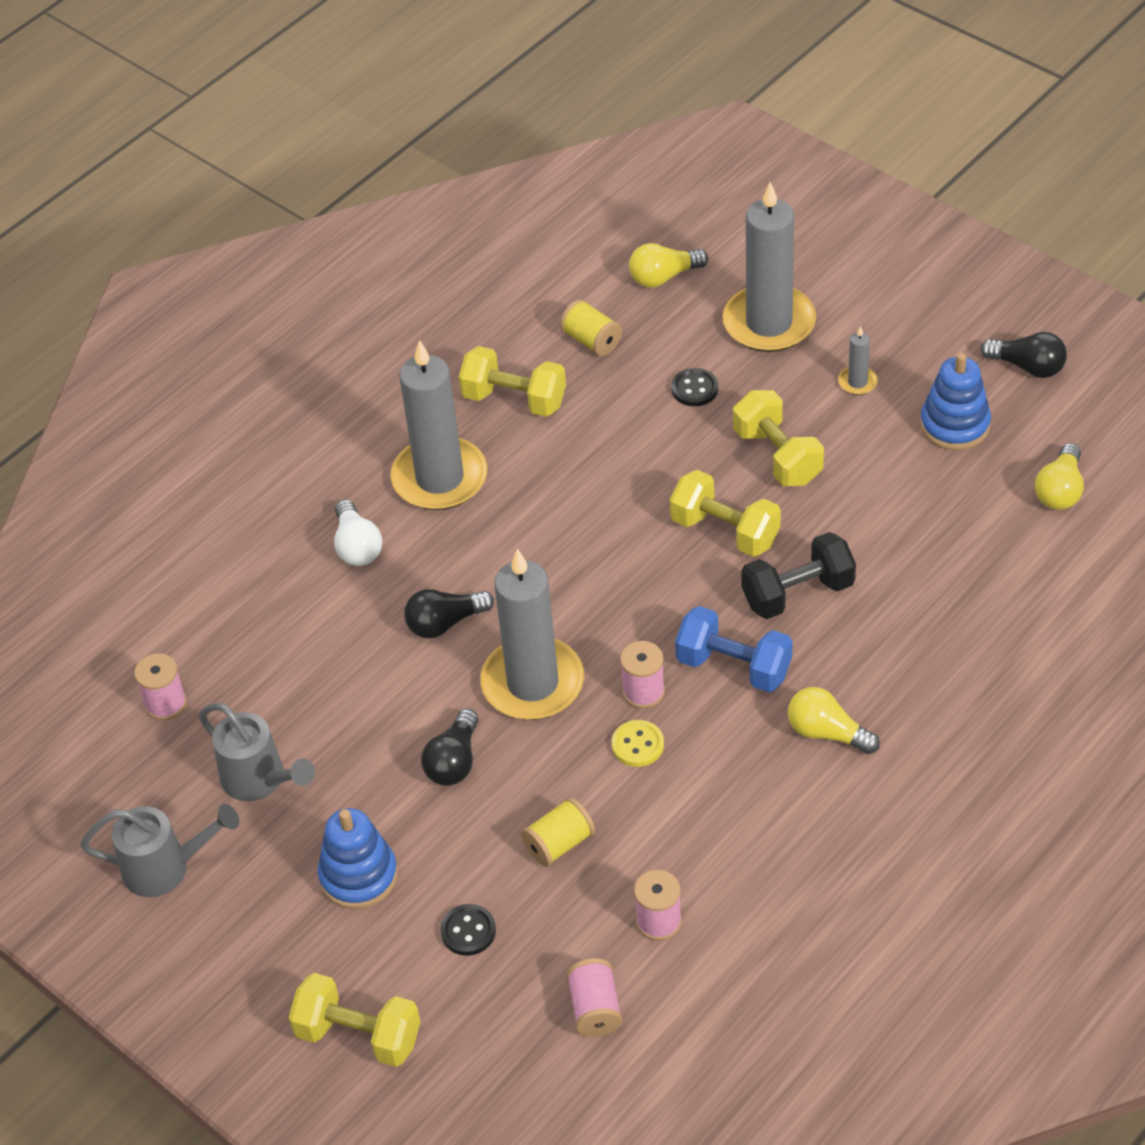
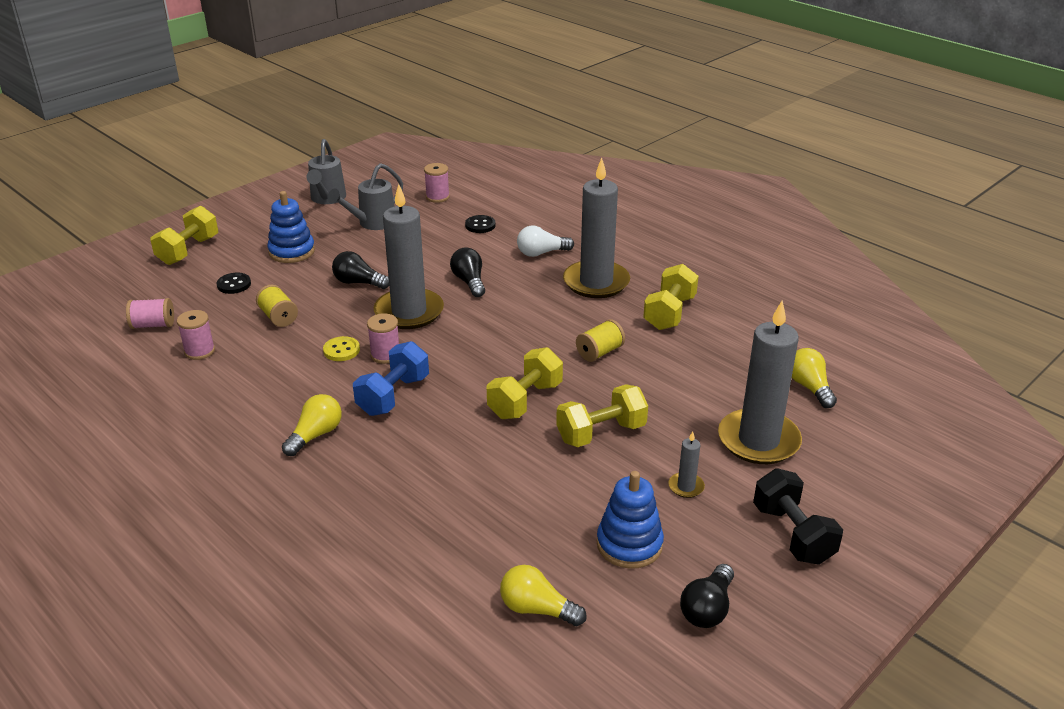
camera: 90 degrees right, 15 degrees down
(592, 341) = (732, 349): yellow spool -> yellow spool (599, 352)
(694, 389) = (679, 395): black button -> black button (480, 225)
(798, 593) = (454, 432): black dumbbell -> black dumbbell (792, 534)

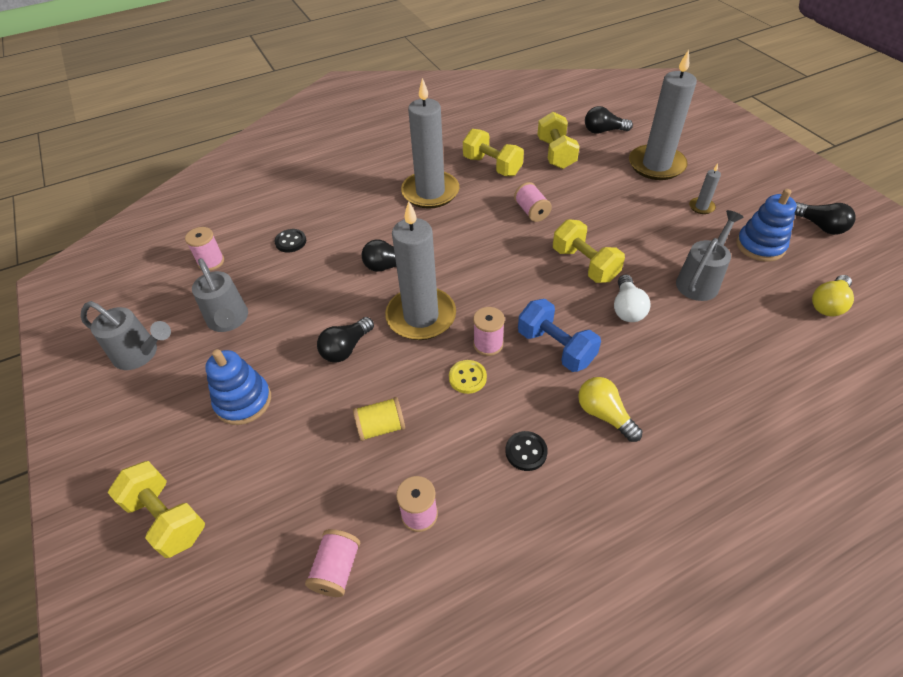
camera: 70 degrees left, 15 degrees up
(234, 284) = (286, 468): black button -> black button (526, 452)
(534, 491) = (700, 281): none -> grey watering can
(541, 253) = (365, 213): white light bulb -> white light bulb (627, 308)
(599, 352) = (531, 211): yellow spool -> pink spool
(601, 433) = (635, 233): yellow dumbbell -> yellow dumbbell (556, 154)
(792, 534) = (750, 176): black dumbbell -> none
(809, 387) = (603, 131): yellow light bulb -> black light bulb

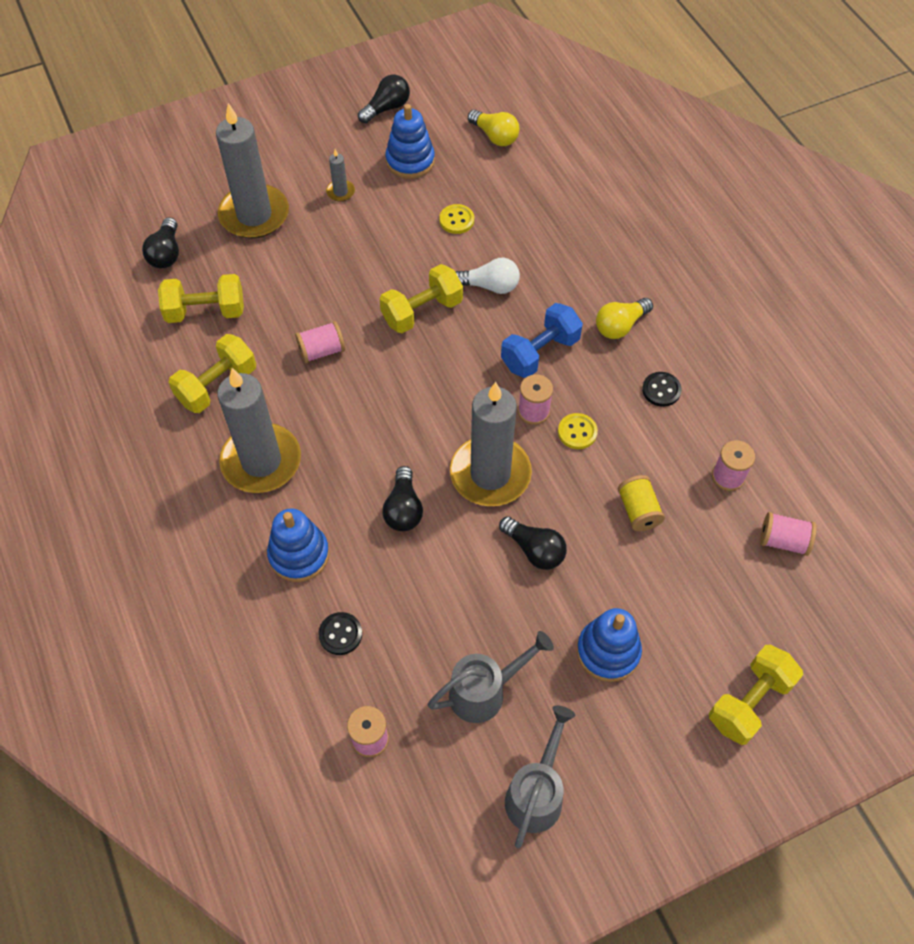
camera: 90 degrees left, 10 degrees up
(354, 217) = (299, 555): none -> blue stacking toy
(700, 281) = (456, 220): grey watering can -> yellow button

